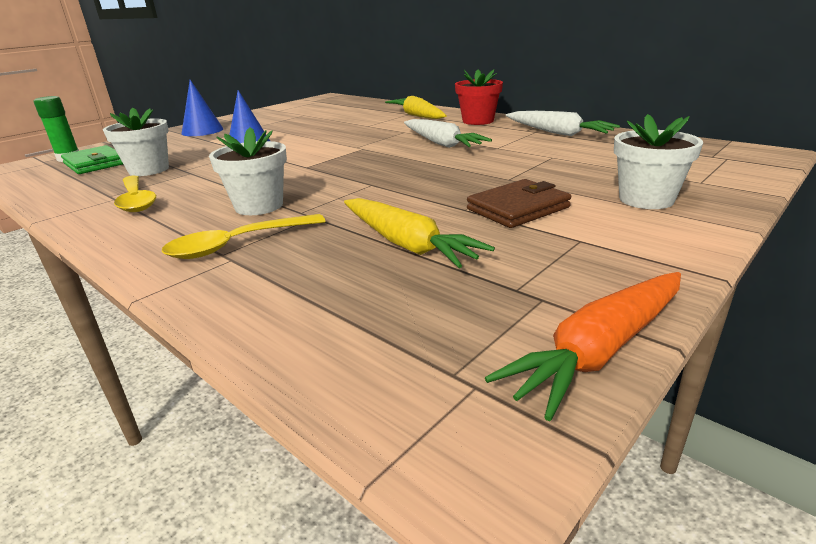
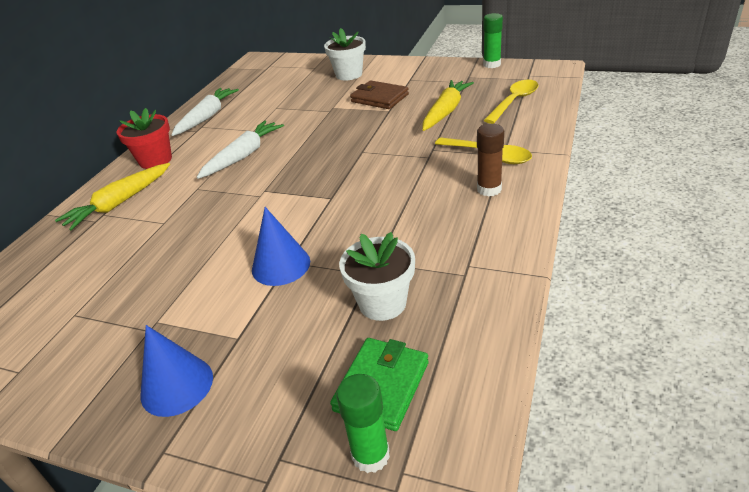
camera: 110 degrees left, 10 degrees up
(136, 200) = (462, 246): yellow spoon -> yellow spoon (514, 102)
(179, 228) = (489, 189): none -> brown glue stick
(259, 206) = (430, 177): white flower pot -> none
(599, 350) = (492, 64): orange carrot -> green glue stick

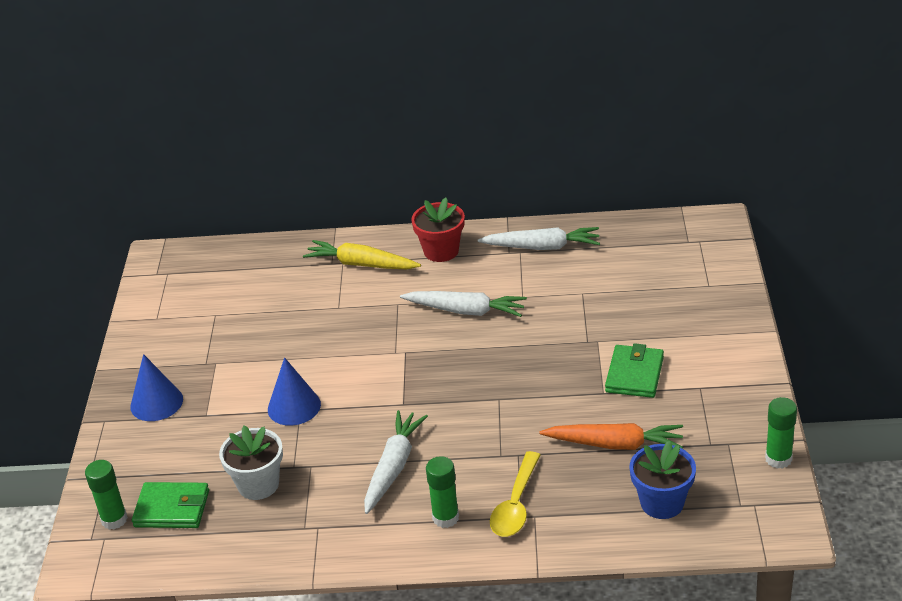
camera: 70 degrees right, 0 degrees up
(349, 74) = (696, 325): white flower pot -> none
(379, 98) = (634, 374): brown wallet -> green wallet
(410, 211) = (393, 467): none -> white carrot
(446, 111) = (615, 444): yellow carrot -> orange carrot
(489, 189) = (445, 518): brown glue stick -> green glue stick
(514, 102) = (662, 503): yellow spoon -> blue flower pot

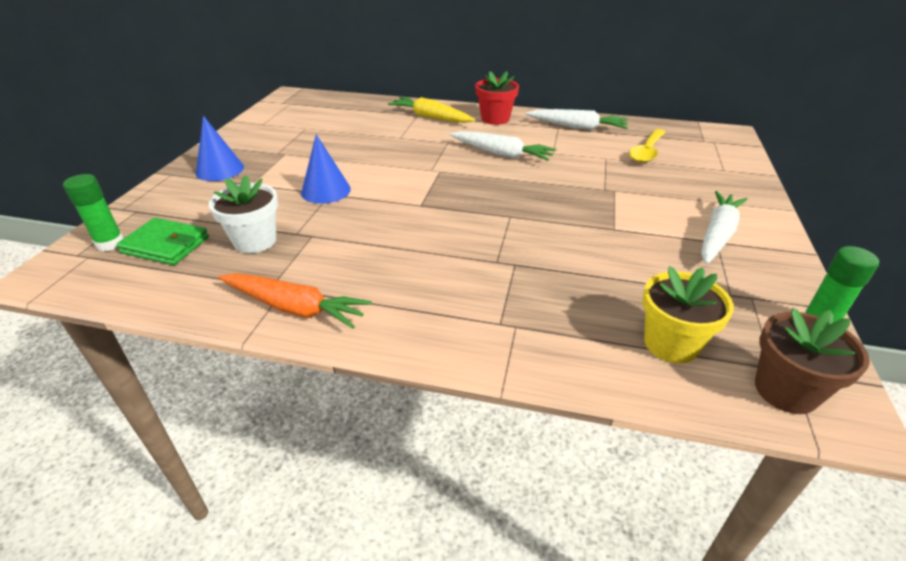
camera: 10 degrees right, 0 degrees up
(393, 467) = (387, 251): white carrot -> white carrot (717, 234)
(445, 518) = (417, 307): green glue stick -> none
(516, 504) = (498, 310): yellow spoon -> yellow spoon (647, 152)
(615, 444) = (620, 274): orange carrot -> orange carrot (295, 308)
(634, 374) = (648, 220): green wallet -> none
(662, 503) = (671, 344): blue flower pot -> yellow flower pot
(747, 522) = (785, 390): none -> brown flower pot

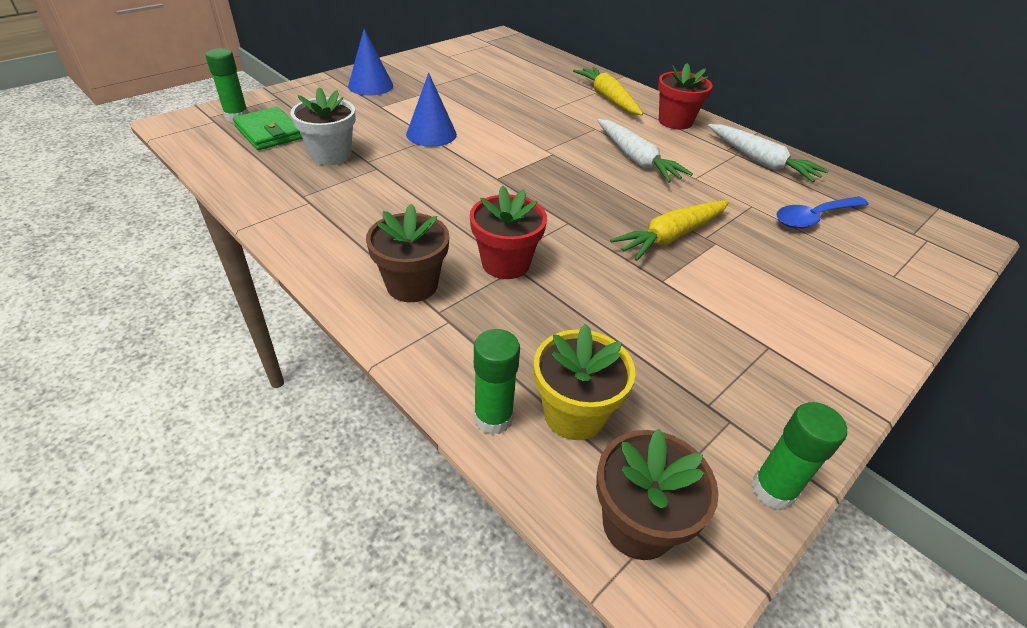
camera: 30 degrees right, 5 degrees up
(295, 308) = (299, 220): orange carrot -> none
(456, 313) = (412, 285): none -> brown flower pot
(503, 264) = (505, 263): none -> red flower pot
(585, 197) = (671, 236): none -> yellow carrot
(628, 377) = (493, 418): none -> green glue stick
(647, 152) = (814, 218): yellow spoon -> blue spoon
(717, 234) = (780, 340): white carrot -> none

